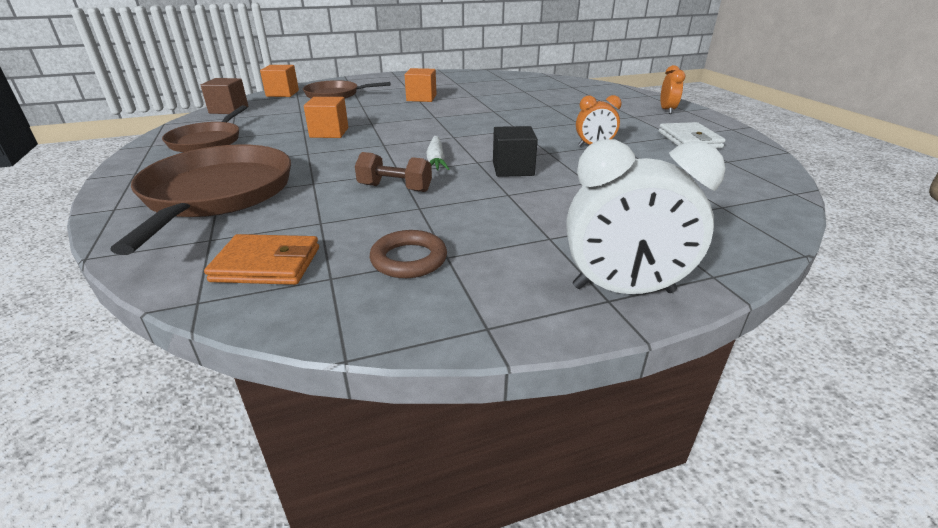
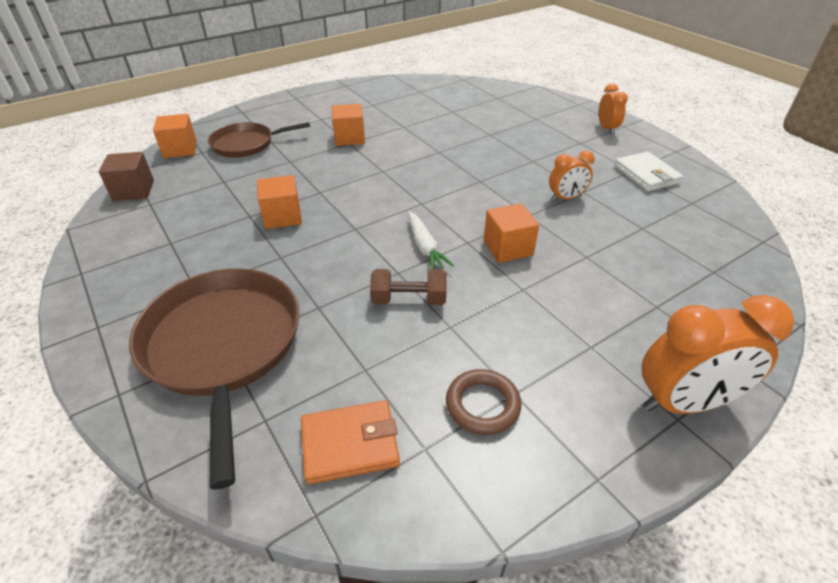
camera: 15 degrees left, 10 degrees up
(207, 141) = (147, 254): brown pan -> none
(513, 169) = (508, 248): black cube -> orange cube
(623, 289) = (683, 402): white clock -> orange clock

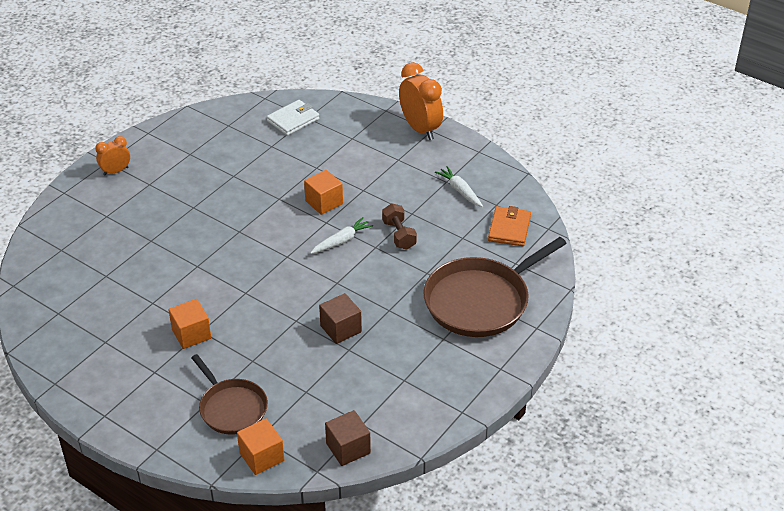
camera: 110 degrees left, 0 degrees up
(282, 216) = (341, 329): orange cube -> brown cube
(350, 444) = (509, 229): orange wallet -> orange wallet turned 45 degrees clockwise
(482, 405) = (460, 191): brown ring -> white carrot
(566, 198) = (247, 183): orange clock -> none
(646, 174) = (194, 146): white wallet -> white wallet (293, 120)

